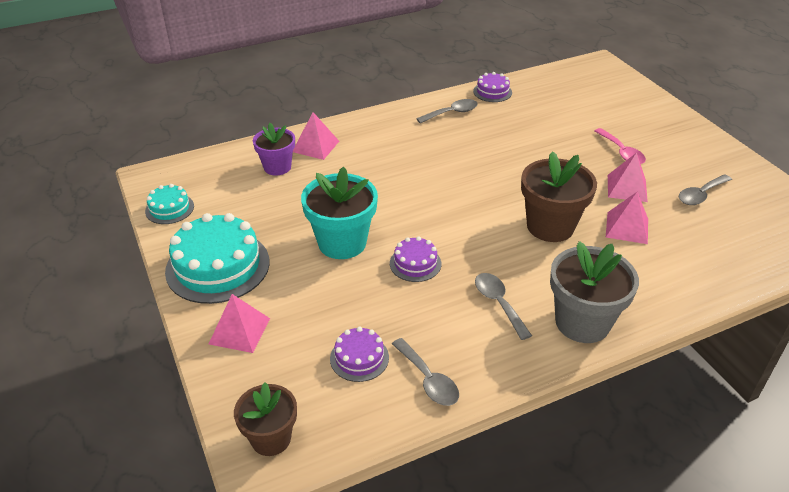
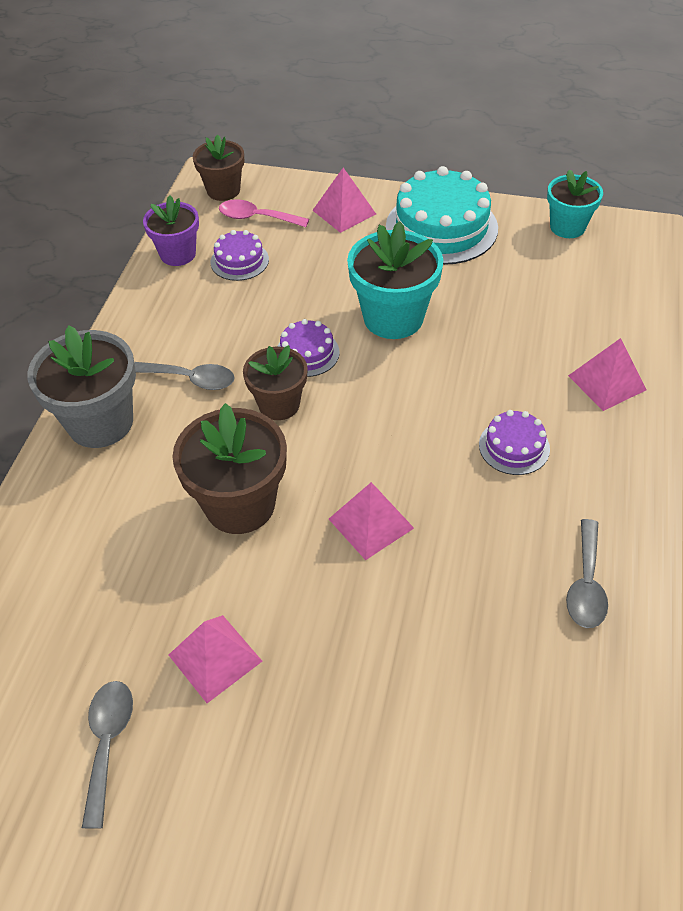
camera: 130 degrees right, 10 degrees up
(169, 208) = (567, 227): turquoise cake -> turquoise flower pot
(277, 167) = (584, 329): purple flower pot -> purple flower pot (178, 254)
(428, 380) = (172, 286): grey spoon -> none
(469, 251) = (279, 404): none -> brown flower pot
(492, 92) = (617, 697): purple cake -> purple cake (514, 447)
(621, 152) = (289, 737): pink spoon -> pink spoon (256, 218)
(627, 227) = (156, 582): pink pyramid -> pink pyramid (371, 523)

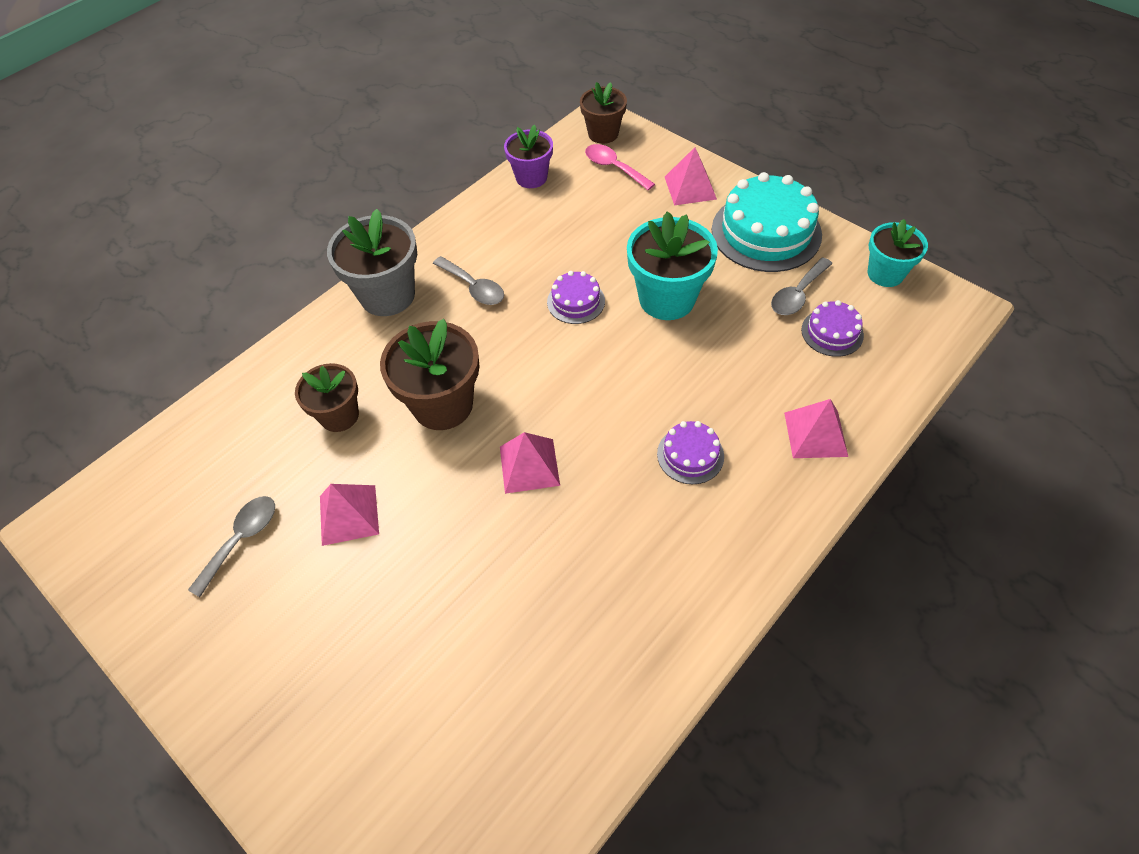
camera: 30 degrees right, 5 degrees up
(239, 261) = (575, 201): purple cake -> purple cake (832, 332)
(279, 404) = (525, 336): brown flower pot -> brown flower pot (339, 415)
(586, 584) = (666, 601): grey spoon -> grey spoon (797, 294)

